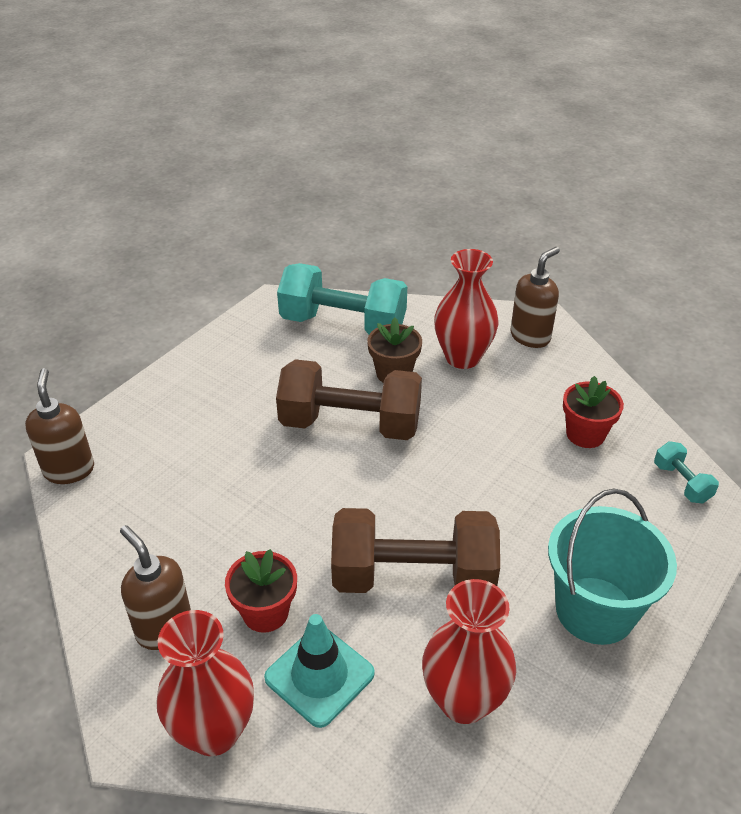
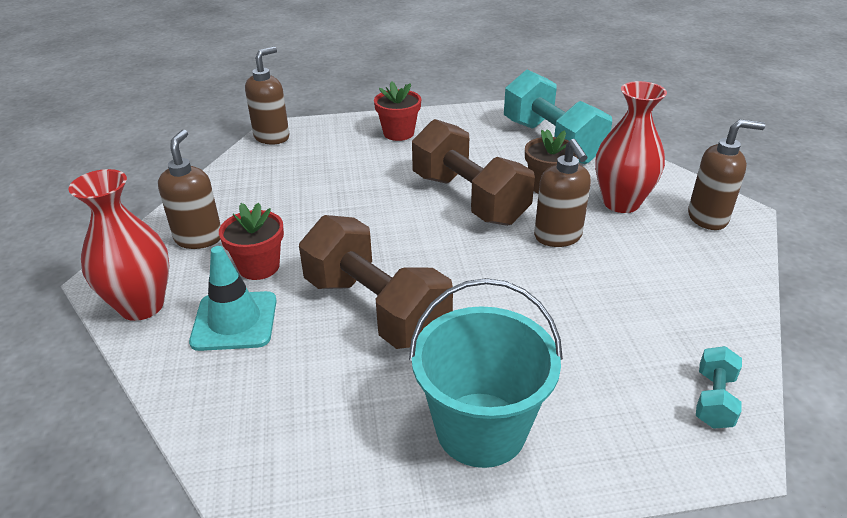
camera: 45 degrees right, 5 degrees down
(457, 418) = (558, 237): none -> brown soap dispenser
(463, 700) = (293, 406): red vase -> none
(585, 434) = (661, 308): red flower pot -> red flower pot (398, 133)

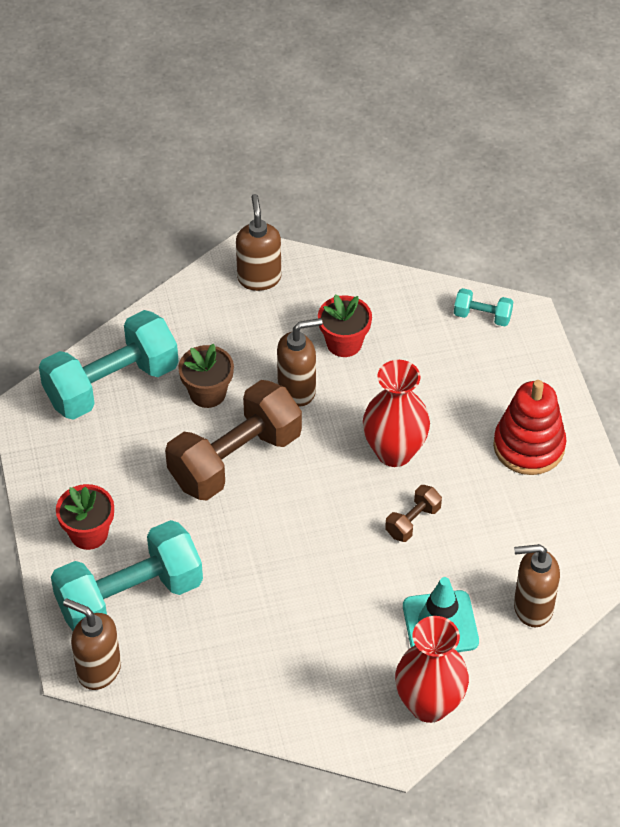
camera: 95 degrees left, 15 degrees up
(199, 238) = (321, 688): brown soap dispenser -> brown soap dispenser (532, 608)
(259, 267) = (363, 623): red flower pot -> red flower pot (344, 343)
(333, 149) = (130, 597): none -> turquoise dumbbell
(375, 309) = (413, 521): brown dumbbell -> brown dumbbell, size x0.44
(481, 429) = (529, 446): turquoise bucket -> red stacking toy
(621, 203) = (236, 337): red vase -> red vase (394, 452)

